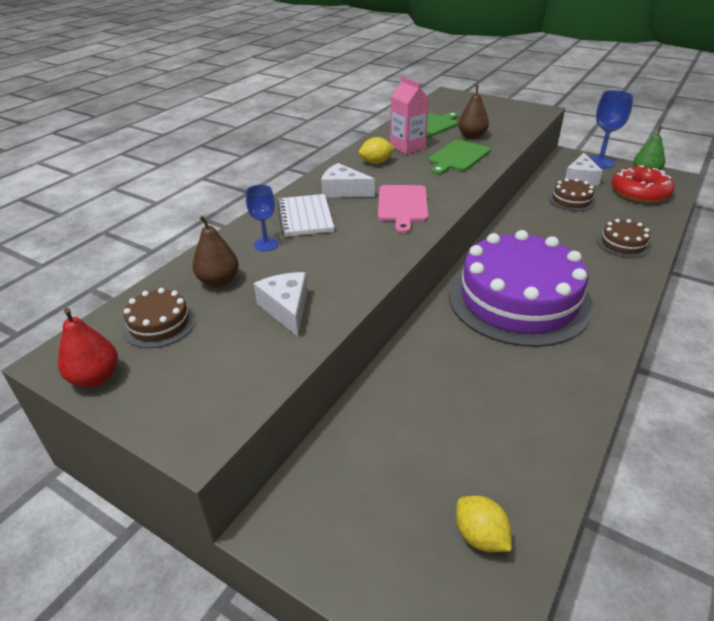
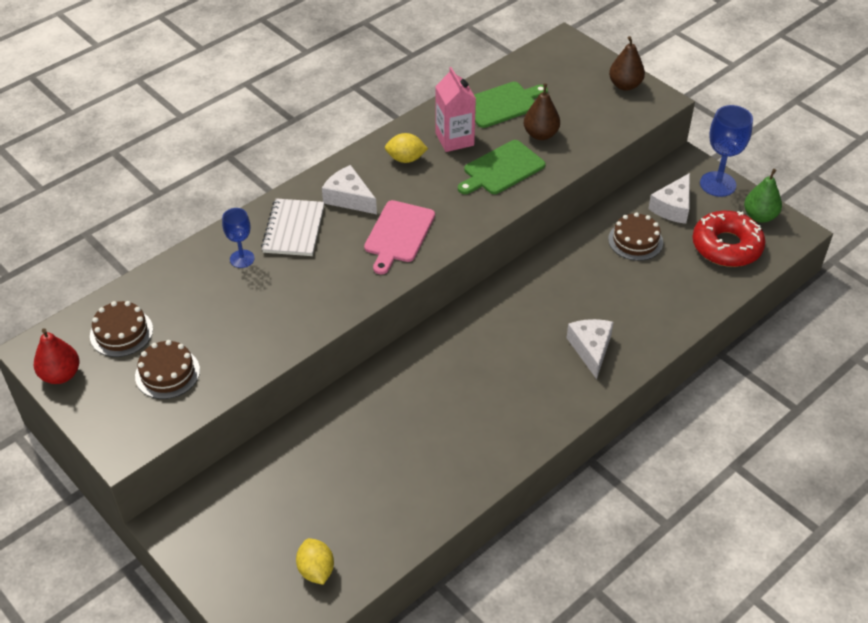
camera: 15 degrees right, 10 degrees up
(218, 281) = (184, 295): brown pear -> brown pear (625, 85)
(286, 309) = (231, 341): white cheese -> white cheese (591, 349)
(518, 300) = (483, 365): purple cake -> none
(623, 244) = (645, 318): brown cake -> brown cake (167, 373)

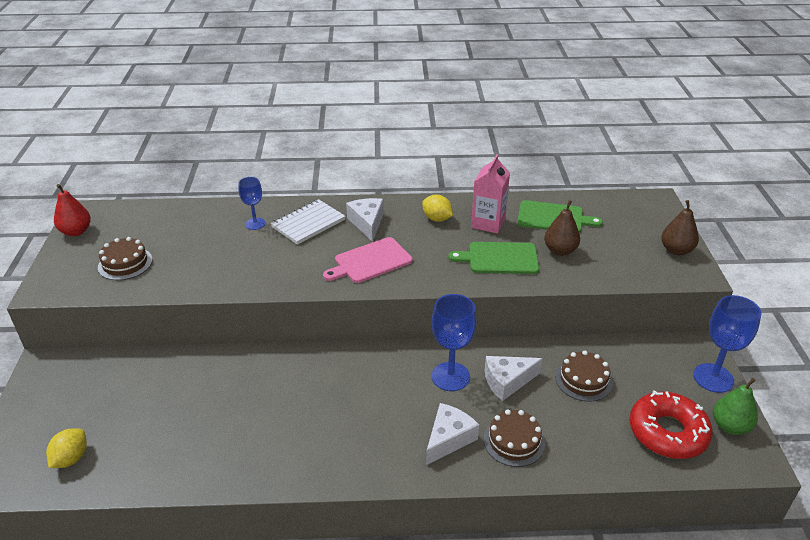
camera: 40 degrees right, 10 degrees down
(121, 332) = (136, 227): brown cake -> brown cake (514, 441)
(539, 300) = (450, 376): none -> blue goblet
(673, 207) = (648, 373): white cheese -> white cheese (507, 381)

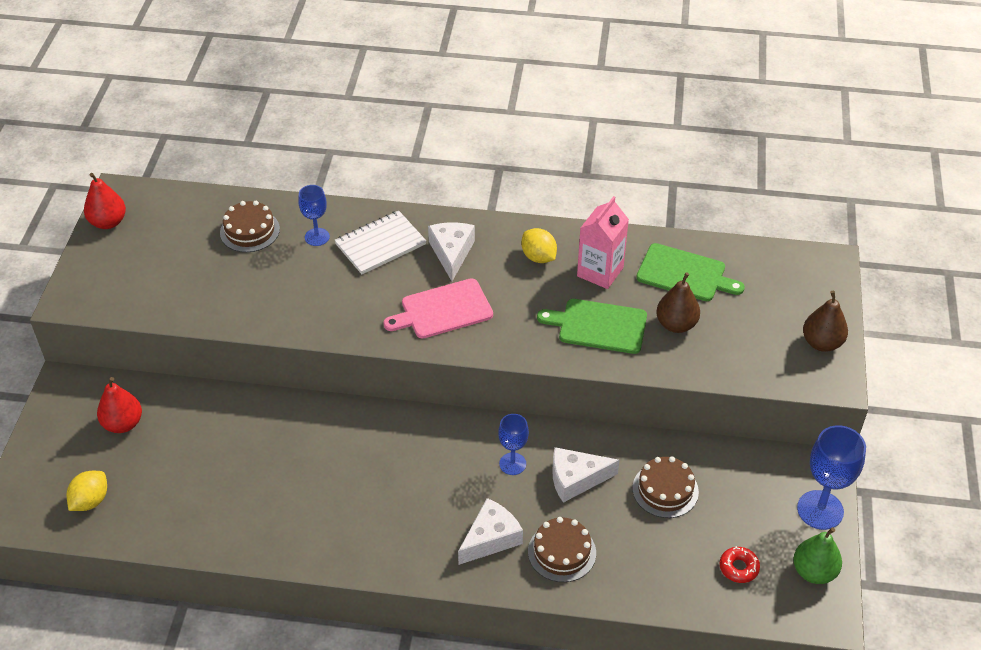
camera: 10 degrees right, 10 degrees up
(99, 389) = (123, 424): none -> red pear
(125, 263) = (161, 276): brown cake -> brown cake (250, 231)
(450, 376) = (512, 464): blue goblet -> blue goblet, size x0.61
(667, 432) = (738, 568): red donut -> red donut, size x0.45

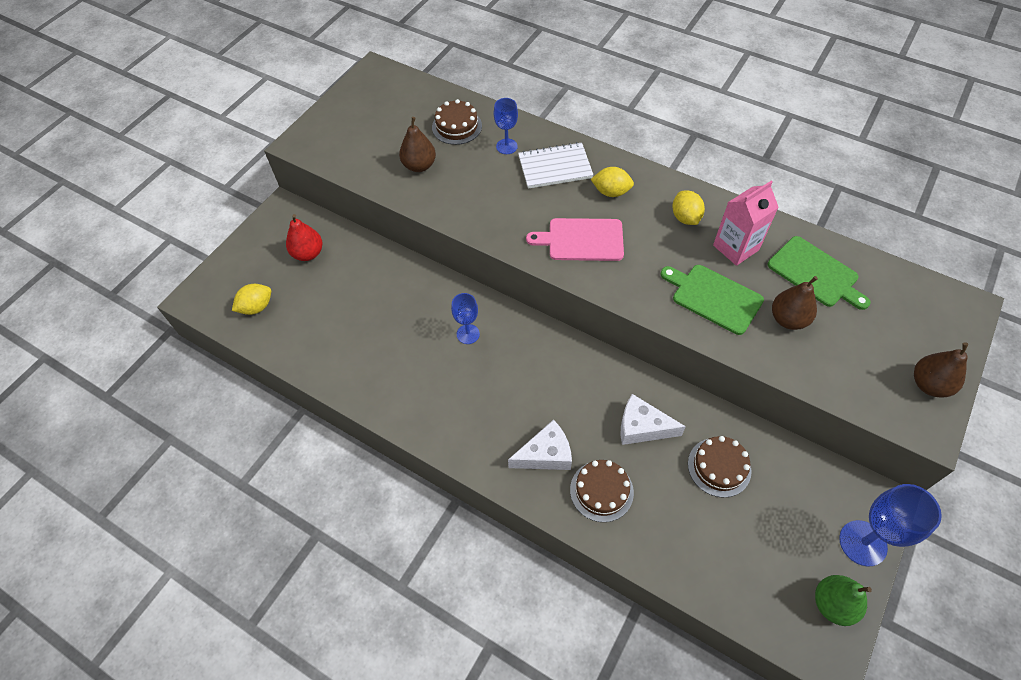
camera: 25 degrees right, 10 degrees up
(108, 222) = (356, 90): red pear -> none
(228, 285) = (419, 166): none -> brown pear
(451, 253) = (611, 192): white cheese -> yellow lemon
(512, 464) = (593, 393): blue goblet -> blue goblet (468, 334)
(738, 568) = (759, 570): red donut -> none

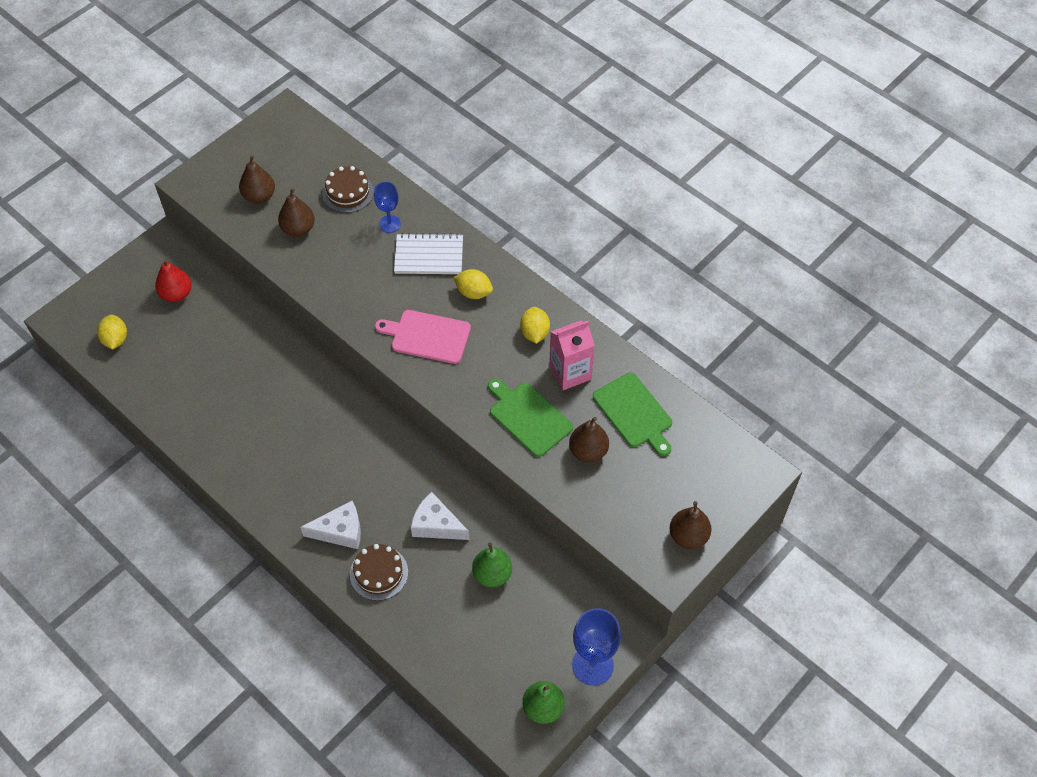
camera: 10 degrees right, 0 degrees up
(256, 307) = (115, 339): yellow lemon -> yellow lemon turned 75 degrees counterclockwise
(372, 144) = (259, 196): none -> brown pear
(468, 334) = (305, 405): blue goblet -> none
(719, 467) = (492, 574): brown cake -> green pear

